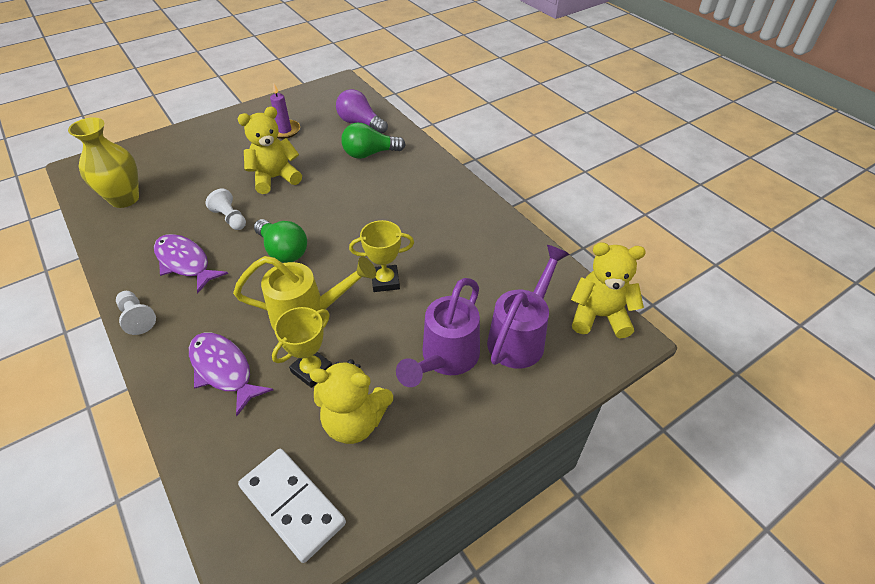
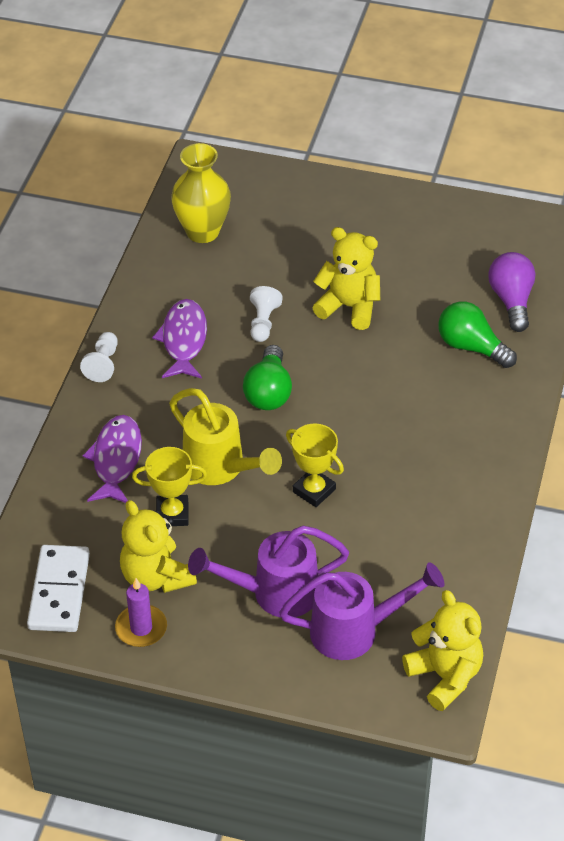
camera: 50 degrees right, 0 degrees up
(285, 131) = (424, 253): purple candle -> purple candle (141, 628)

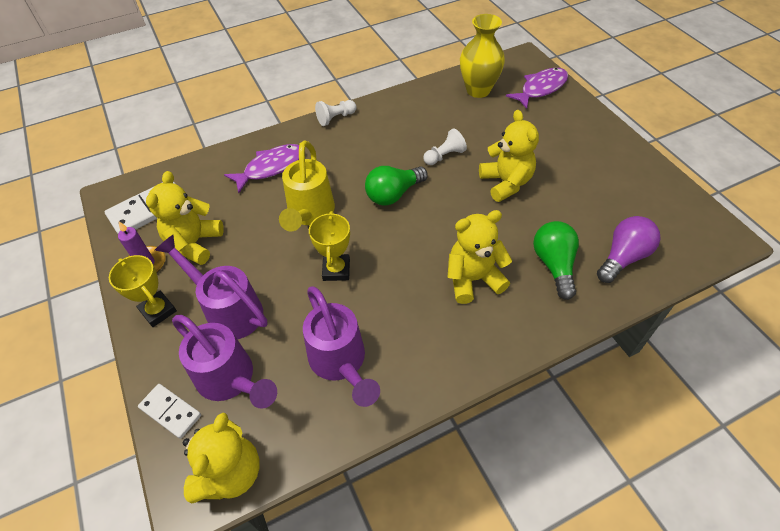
camera: 50 degrees right, 5 degrees up
(172, 514) = (252, 217): yellow trophy -> yellow trophy (158, 311)
(183, 340) = (390, 135): purple fish -> purple fish (541, 88)
(344, 689) = (170, 412): none -> white domino
(417, 548) = (341, 363): none -> purple watering can
(428, 407) = (473, 279): none -> yellow teddy bear

